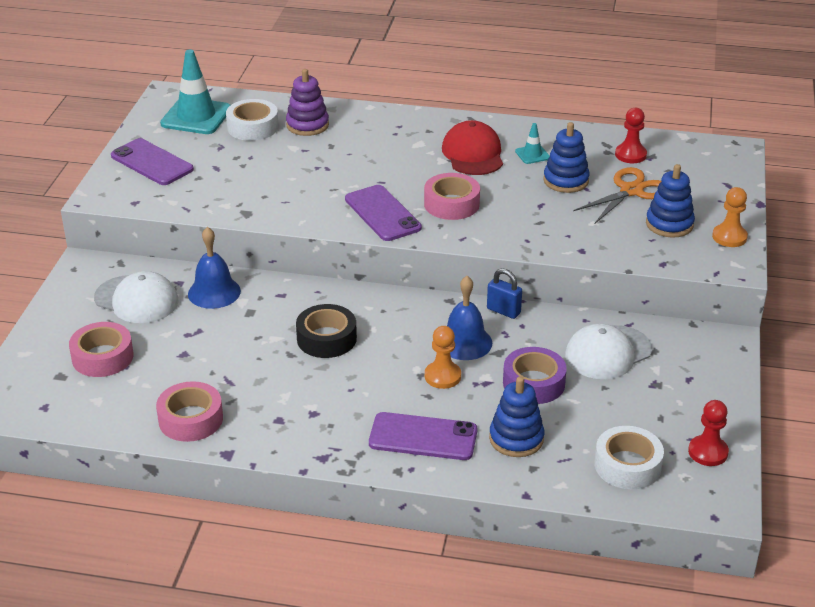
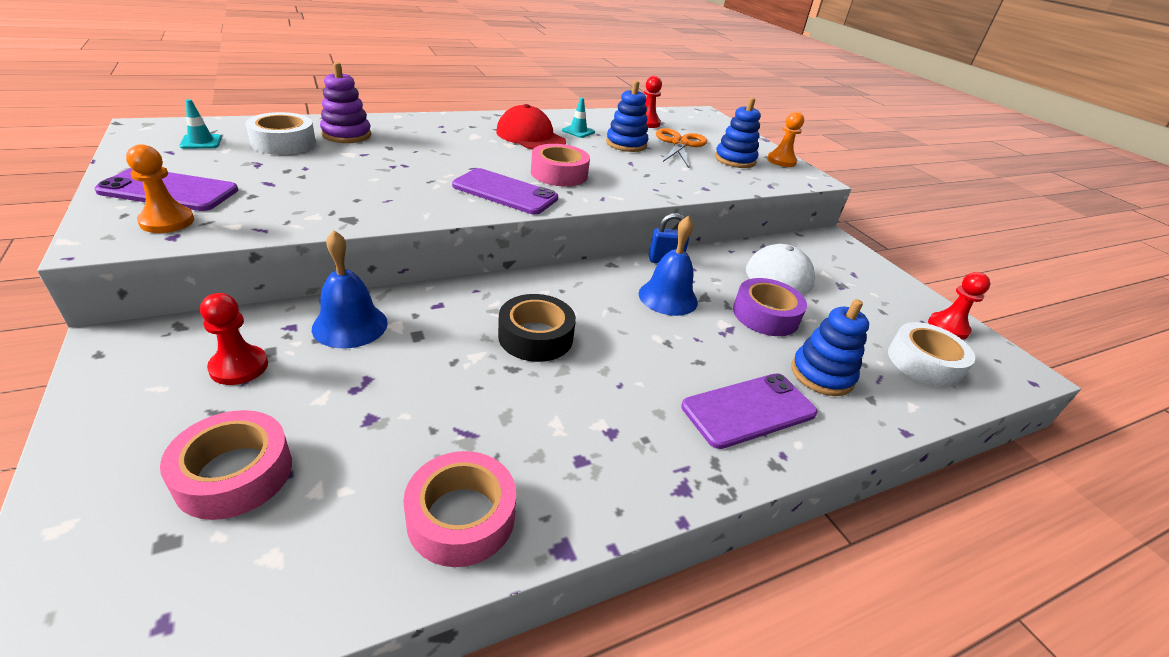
camera: 40 degrees left, 0 degrees up
(136, 300) = (239, 367): white cap -> red pawn
(196, 117) = (201, 142): turquoise traffic cone -> turquoise traffic cone, size x0.47
(442, 376) = (688, 336): orange pawn -> orange pawn (167, 221)

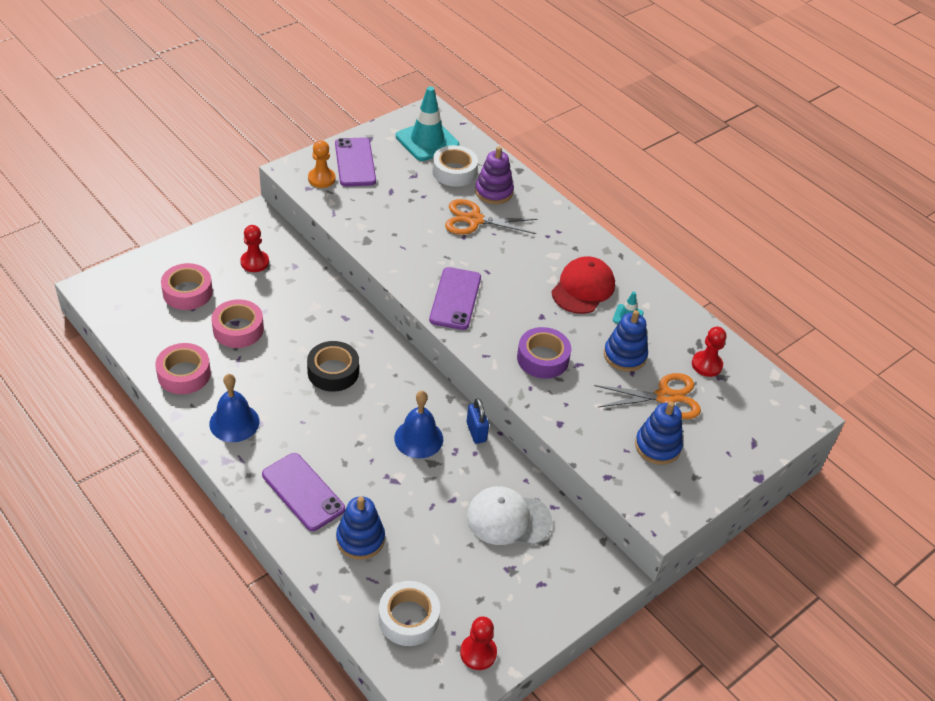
camera: 75 degrees right, 10 degrees up
(201, 142) = (427, 141): turquoise traffic cone -> turquoise traffic cone, size x2.13
(350, 325) = (306, 287): blue bell -> blue bell (234, 422)
(382, 153) = (474, 220): none -> orange scissors
(559, 174) = (513, 321): pink tape -> pink tape (238, 329)
(765, 315) = (425, 505): purple tape -> purple tape (542, 358)
(781, 161) = (692, 490): orange pawn -> none

